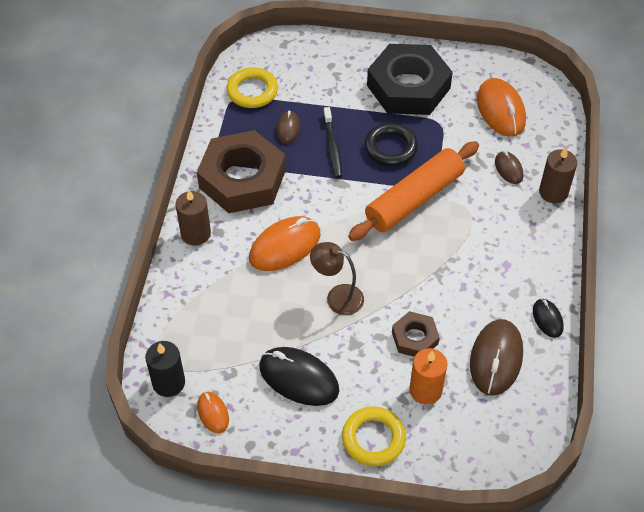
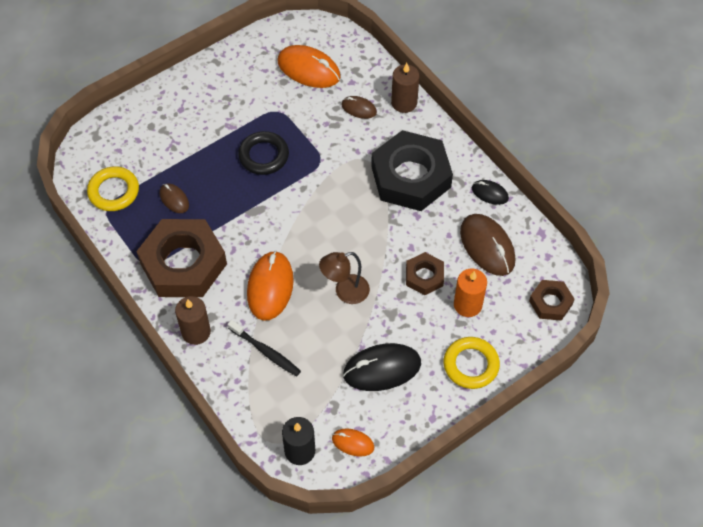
camera: 45 degrees left, 5 degrees up
(332, 147) = (222, 187): black toothbrush -> black toothbrush (265, 351)
(408, 87) = (226, 100): black nut -> black nut (411, 177)
(414, 199) = (320, 180): orange rolling pin -> none
(500, 450) = (550, 302): none -> brown nut

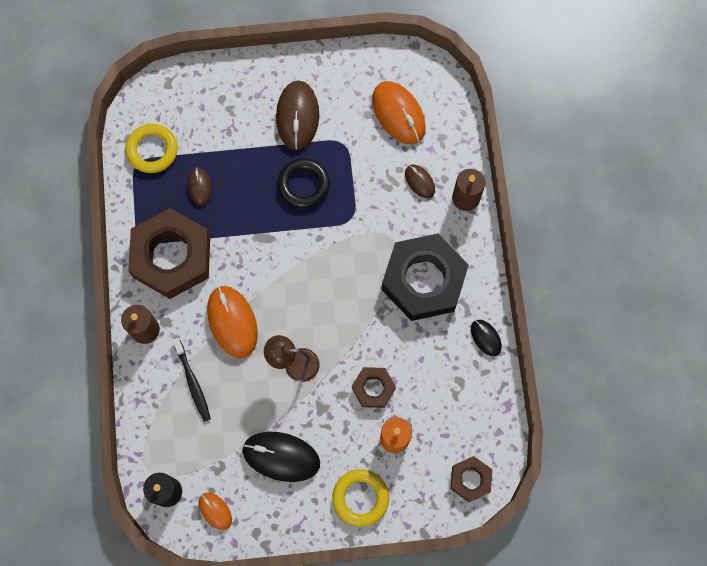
camera: 30 degrees right, 15 degrees up
(270, 287) = (232, 322): orange mouse -> orange mouse turned 60 degrees counterclockwise
(487, 246) = (449, 391): brown mouse -> brown mouse (297, 116)

